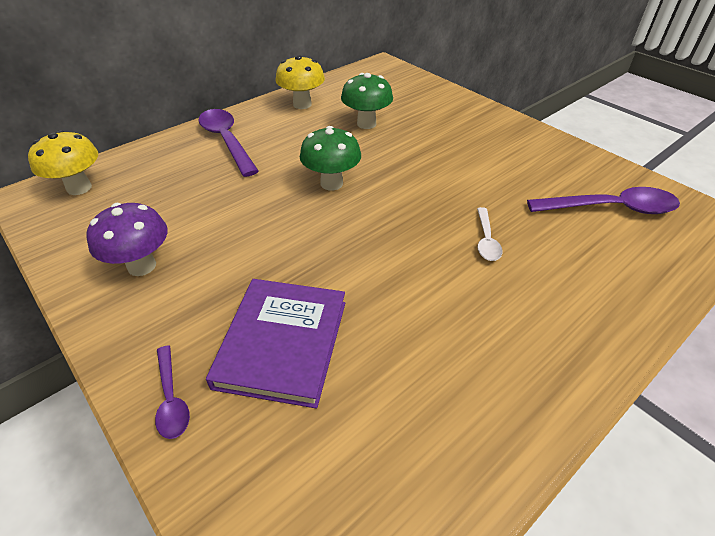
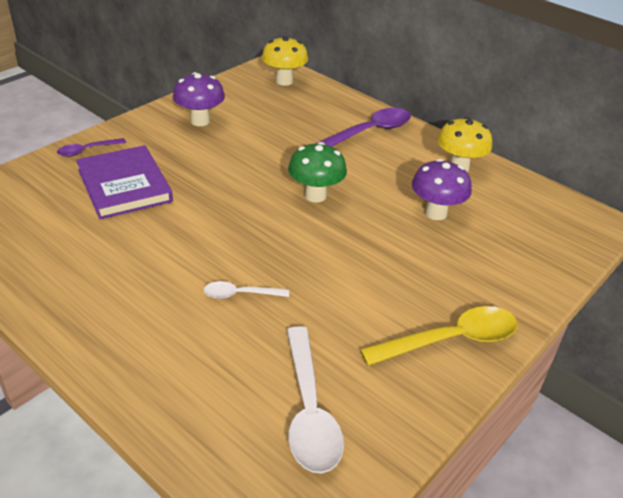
camera: 80 degrees right, 5 degrees down
(282, 343) = (124, 186): purple book -> purple book turned 60 degrees clockwise
(366, 124) = (435, 213): green mushroom -> purple mushroom
(517, 139) = (450, 340): none -> yellow spoon
(610, 208) = (309, 410): purple spoon -> white spoon

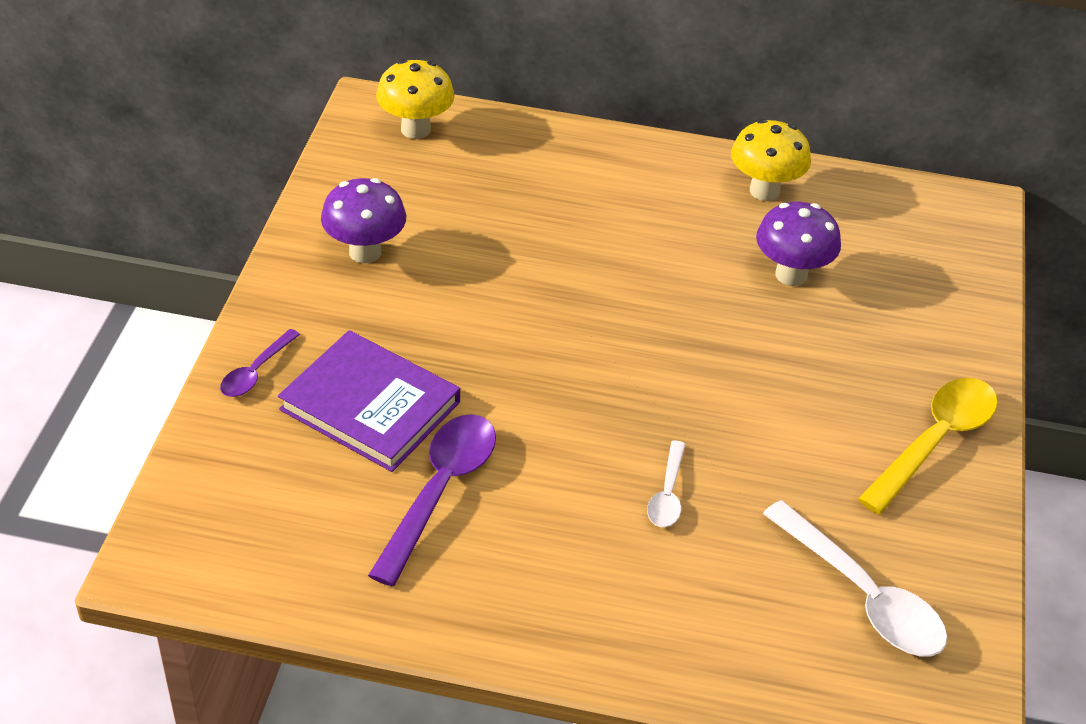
camera: 30 degrees left, 5 degrees up
(240, 294) = (667, 494): white spoon -> white spoon turned 45 degrees counterclockwise
(315, 195) = (630, 311): green mushroom -> none
(369, 132) = (610, 177): purple spoon -> purple spoon (440, 491)

